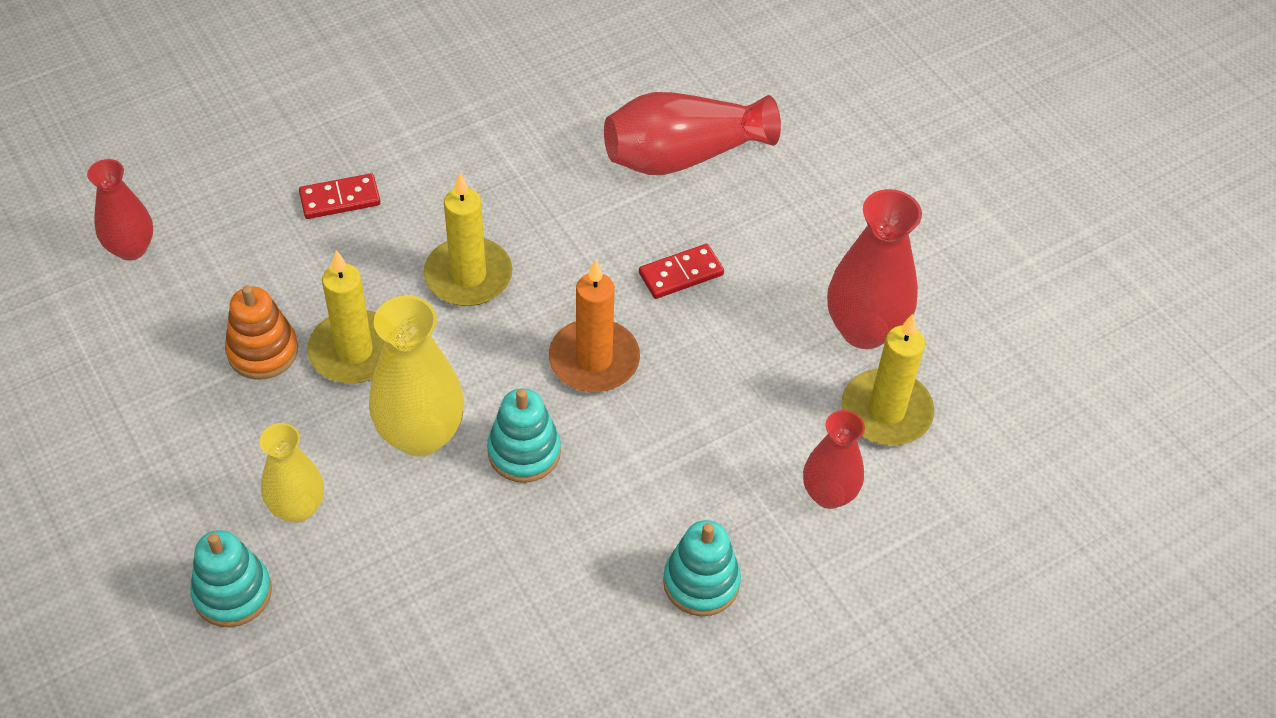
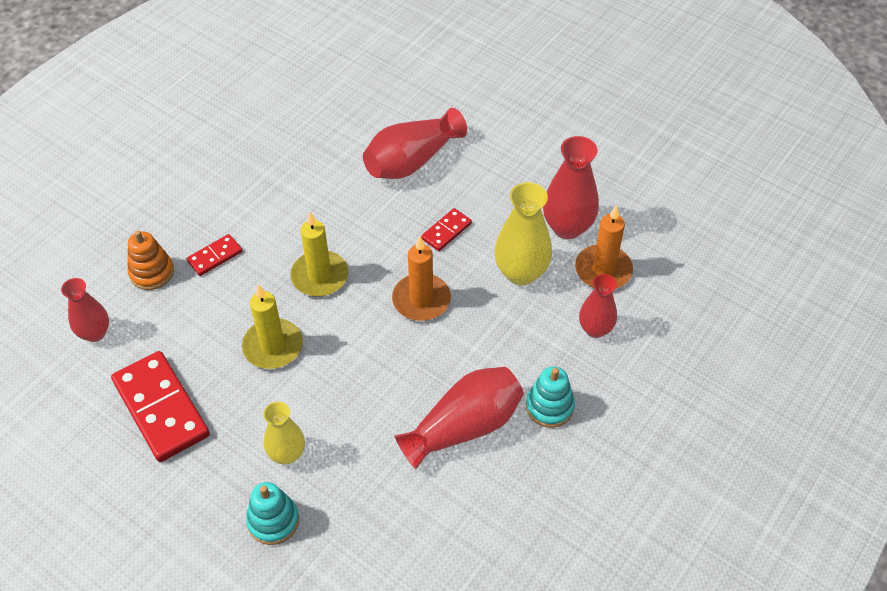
camera: 20 degrees left, 0 degrees up
(164, 382) = (161, 408): none -> red domino
(263, 351) = (215, 367): orange stacking toy -> orange stacking toy (152, 272)
(421, 435) = (340, 382): yellow vase -> yellow vase (521, 272)
(524, 452) = (408, 369): turquoise stacking toy -> none
(561, 564) = (464, 427): none -> red vase
(886, 411) = (603, 270): yellow candle -> orange candle

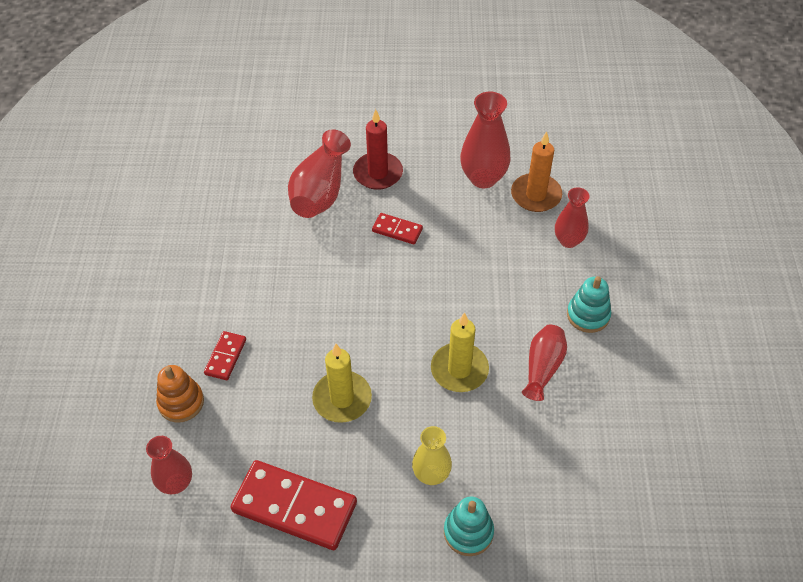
camera: 35 degrees left, 0 degrees up
(319, 276) = (329, 321): yellow candle -> yellow candle (459, 369)
(421, 300) = (425, 293): orange candle -> none
(446, 231) = (397, 230): red domino -> red domino turned 75 degrees counterclockwise
(464, 427) = (542, 367): red vase -> red vase, size x0.64
(475, 172) = (378, 173): none -> red candle
(521, 272) = (480, 230): yellow vase -> none

